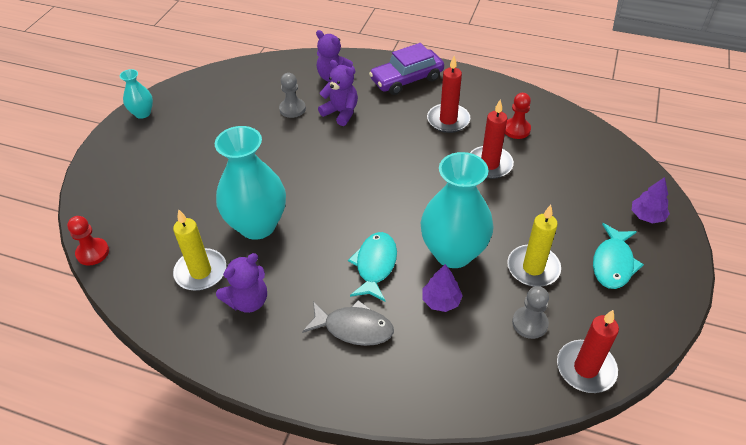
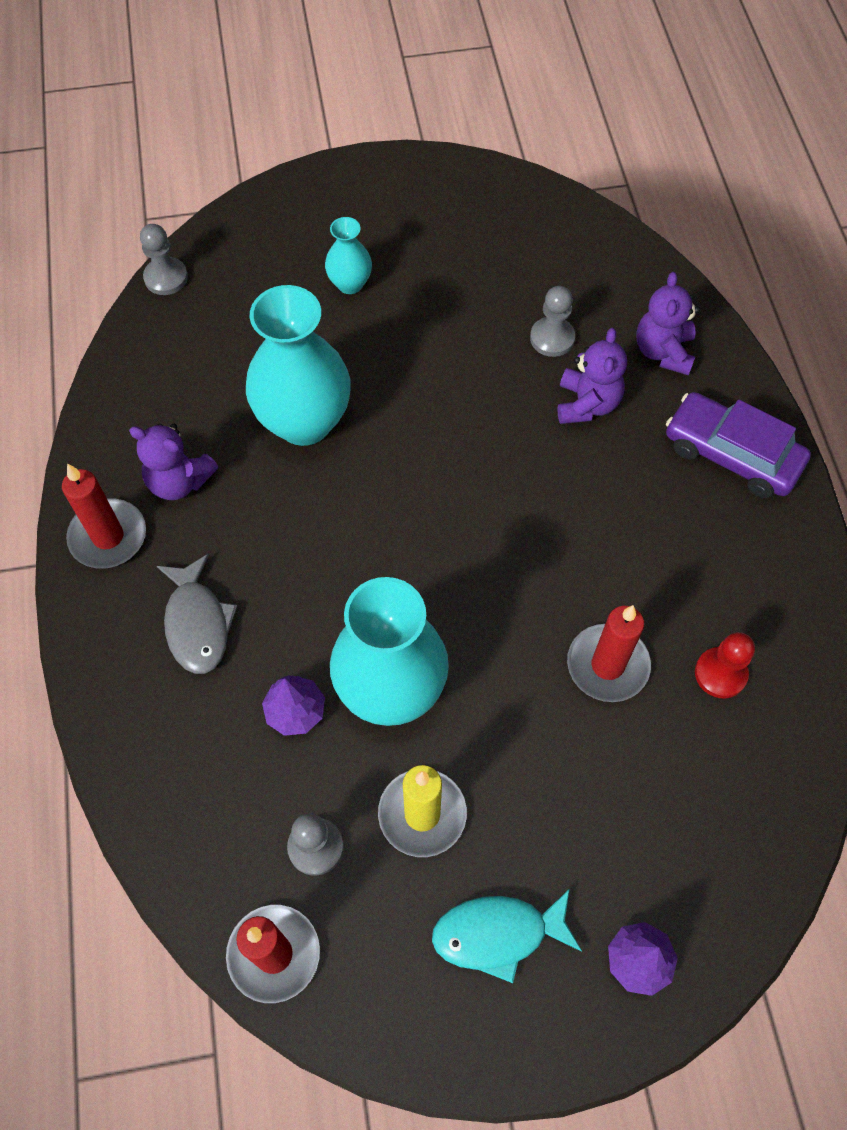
camera: 60 degrees right, 15 degrees up
(93, 252) = (166, 278): red pawn -> grey pawn
(142, 113) = (423, 173): turquoise vase -> turquoise vase (350, 284)
(201, 272) = (196, 405): yellow candle -> none
(375, 265) = (313, 598): turquoise fish -> none
(448, 120) = (672, 560): red candle -> red candle (108, 536)

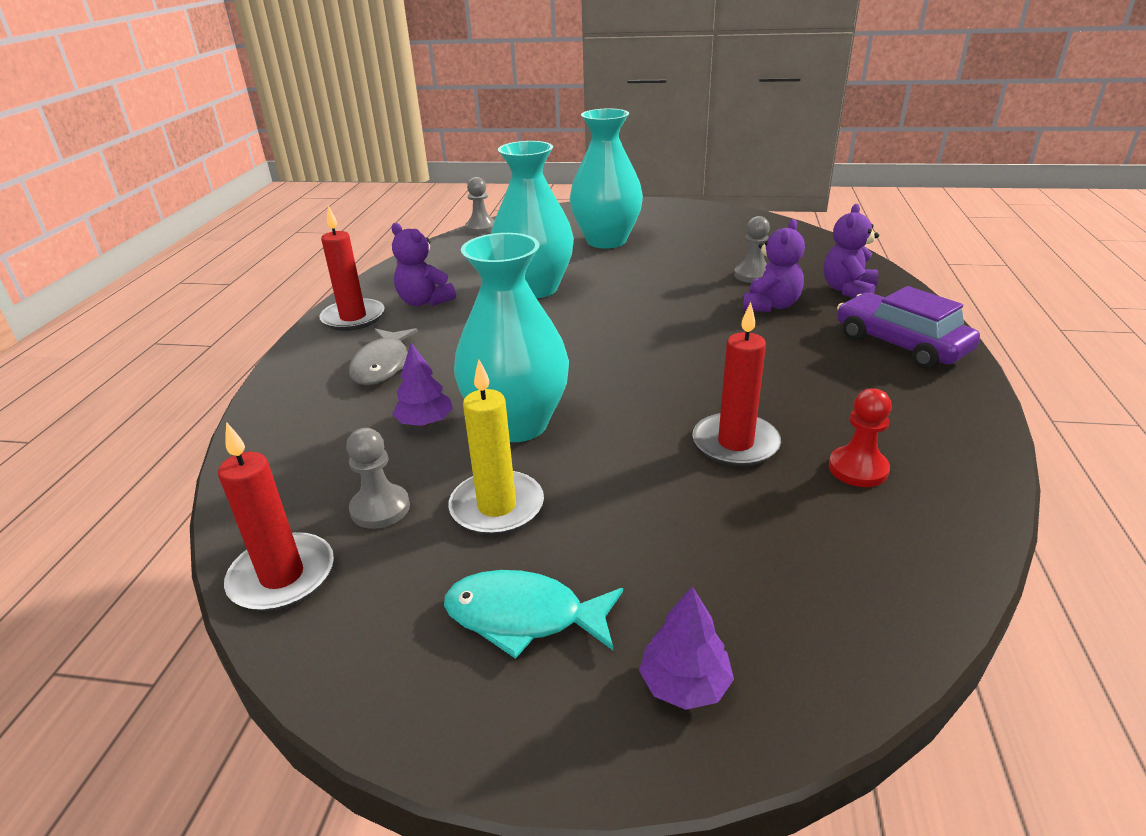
camera: 20 degrees right, 30 degrees down
(350, 284) = (606, 241): turquoise vase -> turquoise vase, size x2.03

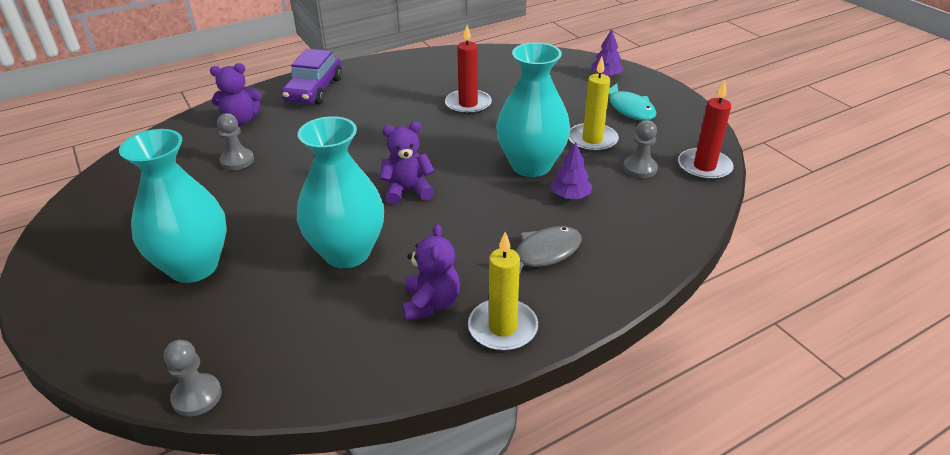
camera: 130 degrees left, 5 degrees up
(353, 318) = (502, 328): red candle -> yellow candle
(771, 305) = (291, 139): purple teddy bear -> purple teddy bear (407, 190)
(858, 469) = (452, 76): red pawn -> none

